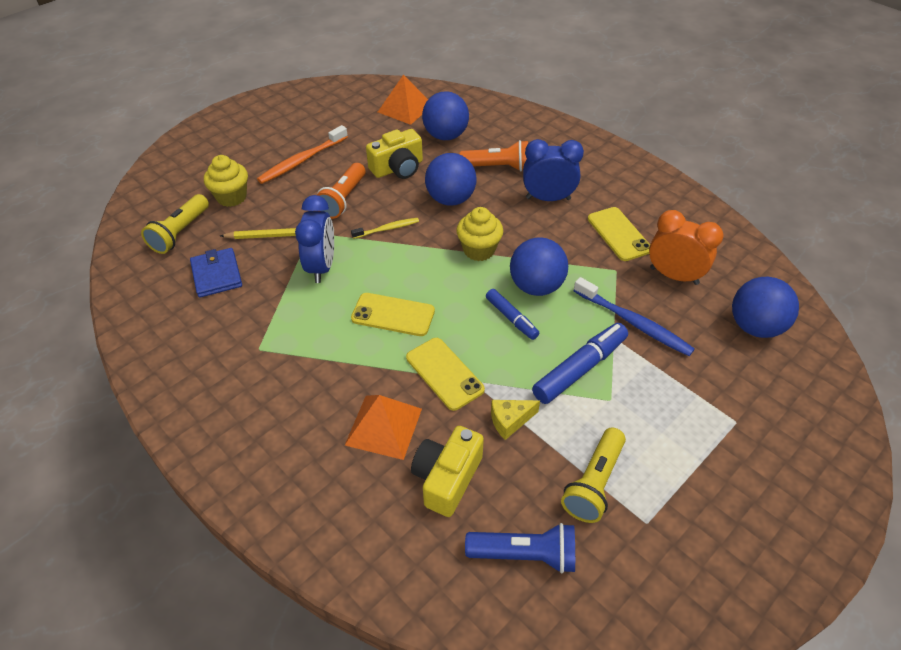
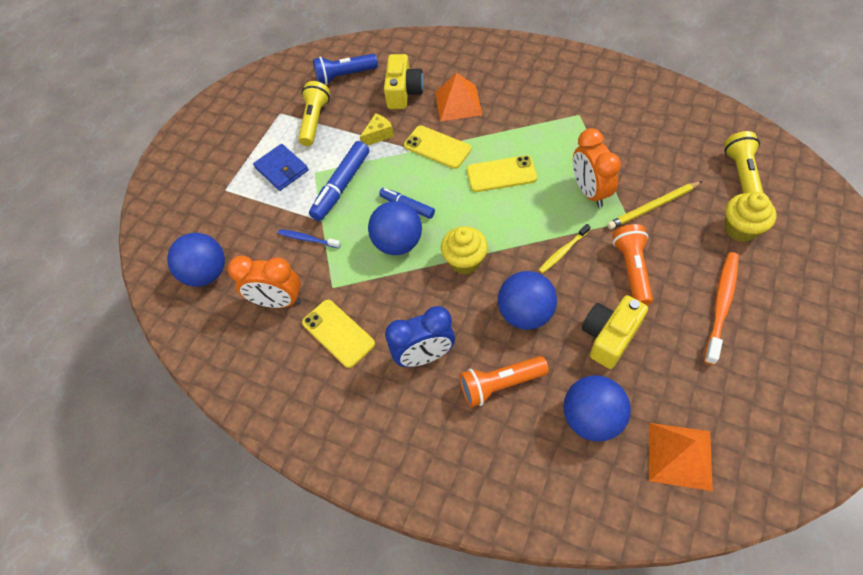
camera: 165 degrees right, 10 degrees up
(217, 275) = (667, 152): blue wallet -> blue wallet (281, 169)
(321, 267) = (589, 191): blue clock -> orange clock
(633, 323) = (307, 239): blue toothbrush -> blue toothbrush, size x0.58

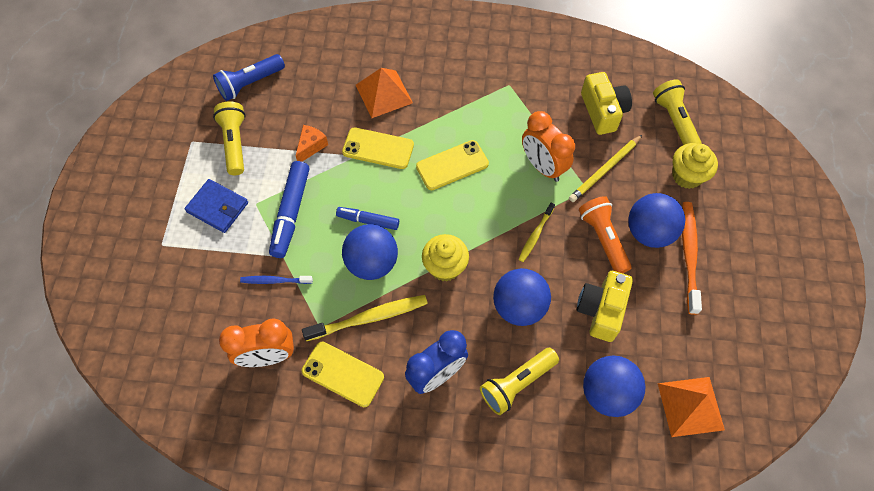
camera: 25 degrees left, 5 degrees up
(207, 273) = (177, 345): blue ball -> blue ball (649, 232)
(378, 135) = (311, 146): yellow cheese -> orange cheese
(379, 290) = (369, 318): none -> yellow toothbrush
(403, 92) = (322, 91): yellow camera -> yellow camera (603, 111)
(500, 384) = (516, 384): orange flashlight -> yellow flashlight

